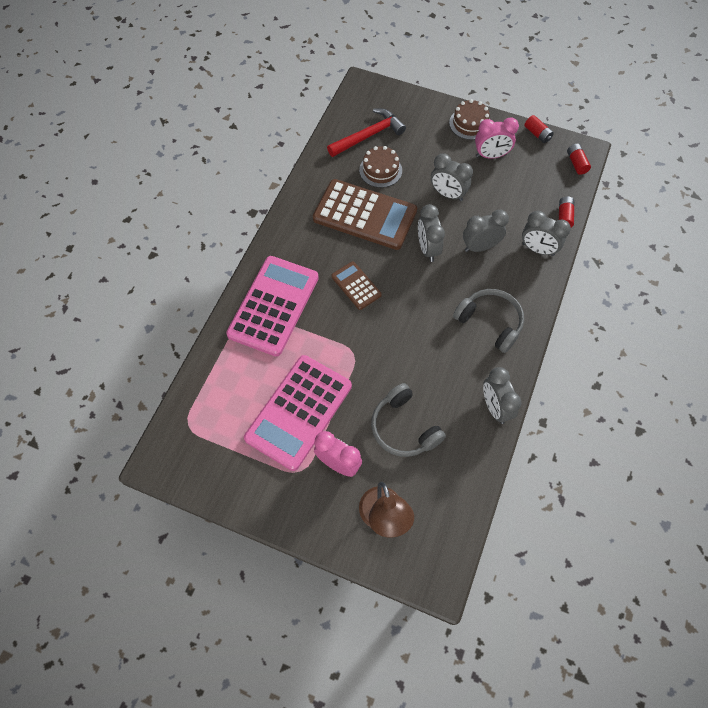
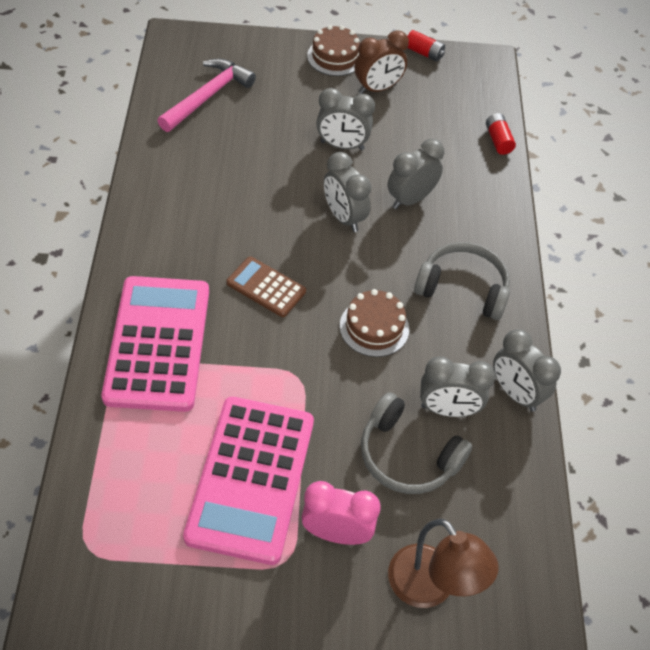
camera: 25 degrees left, 10 degrees down
(365, 215) = (242, 195): brown calculator -> none
(368, 135) = (207, 96): red hammer -> pink hammer
(380, 170) = (241, 135): brown cake -> brown cake (374, 327)
(491, 155) = (377, 88): pink clock -> brown clock
(538, 249) = (483, 186): grey clock -> grey clock (447, 409)
(576, 163) = (485, 76): red battery -> none

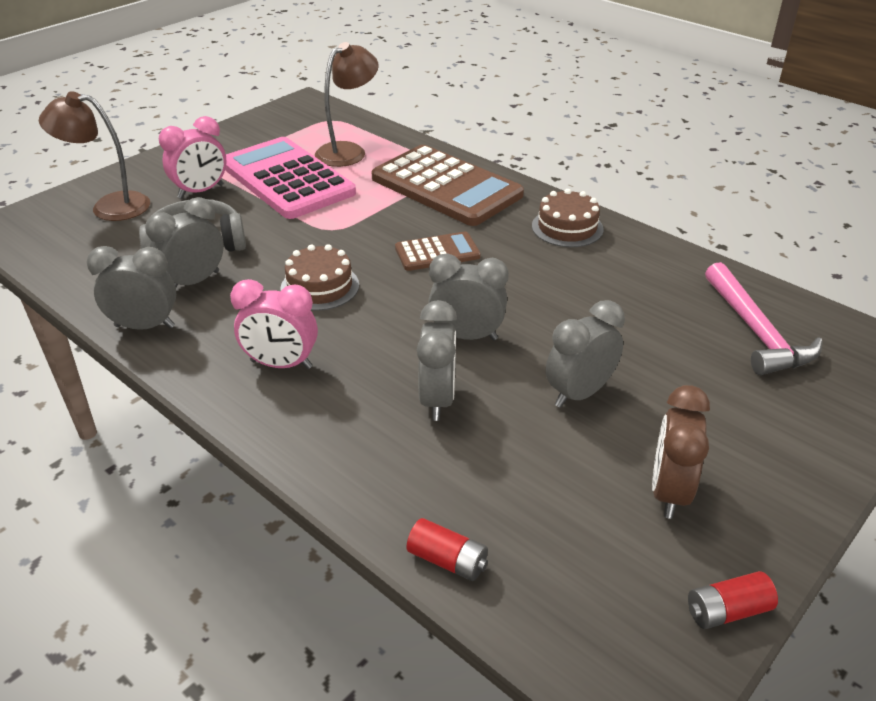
camera: 135 degrees right, 15 degrees down
(151, 471) = (348, 151): none -> brown lamp
(158, 343) = (446, 187): pink calculator -> brown calculator
(335, 57) = (778, 487): brown cake -> brown cake (567, 227)
(463, 288) = (281, 364): grey headphones -> pink clock

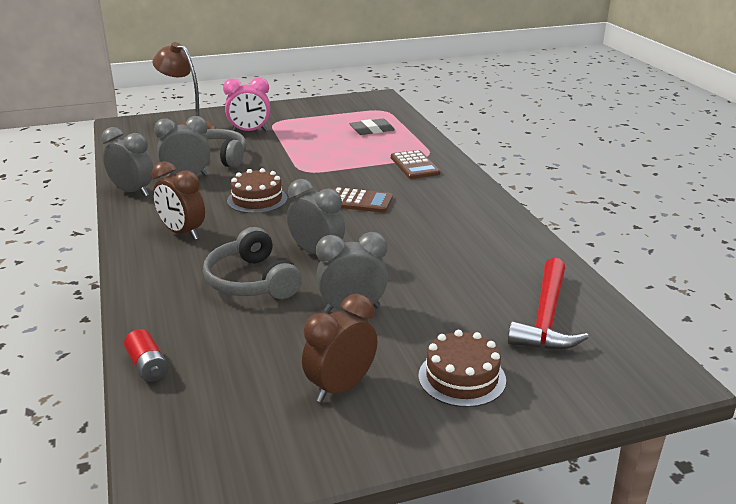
camera: 30 degrees right, 10 degrees down
(281, 364) = (182, 233): pink clock -> brown clock
(287, 179) = (311, 137): pink calculator -> none
(348, 151) = (372, 130): brown lamp -> grey eraser
(437, 399) = (252, 281): grey clock -> grey headphones
(446, 187) = (414, 165): brown calculator -> brown calculator, size x0.50
(567, 227) = (475, 211): brown cake -> brown cake (462, 378)
(727, 611) = (289, 470): red battery -> none
(756, 331) = (546, 317): pink hammer -> red hammer

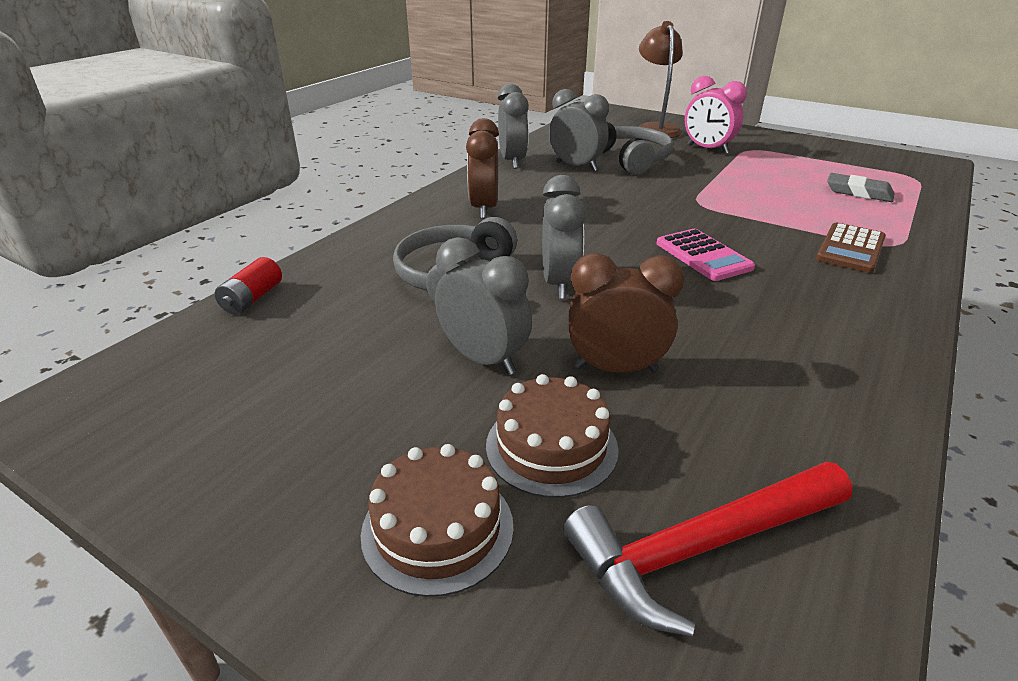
camera: 50 degrees right, 5 degrees up
(257, 199) = (600, 209): brown cake -> brown cake (551, 447)
(341, 387) = (318, 430): brown clock -> brown clock (615, 369)
(358, 201) = (703, 256): brown calculator -> pink calculator

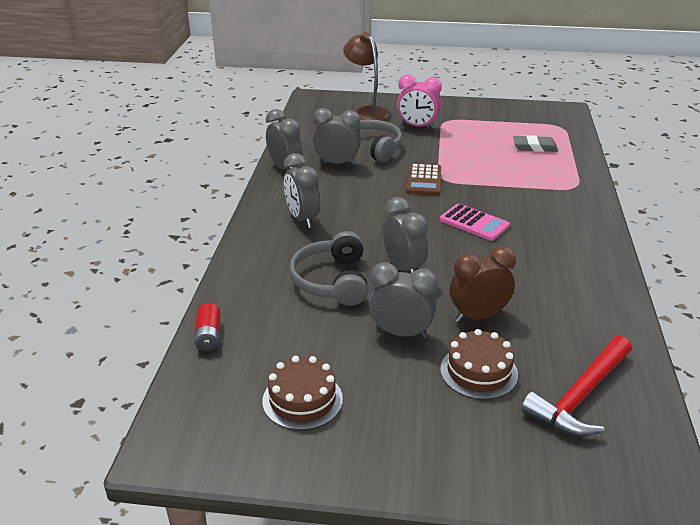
camera: 25 degrees left, 0 degrees up
(437, 528) = (457, 431): brown cake -> brown cake (302, 400)
(484, 209) = (302, 219): brown clock -> grey clock
(850, 249) = (553, 196): brown calculator -> brown calculator (424, 180)

